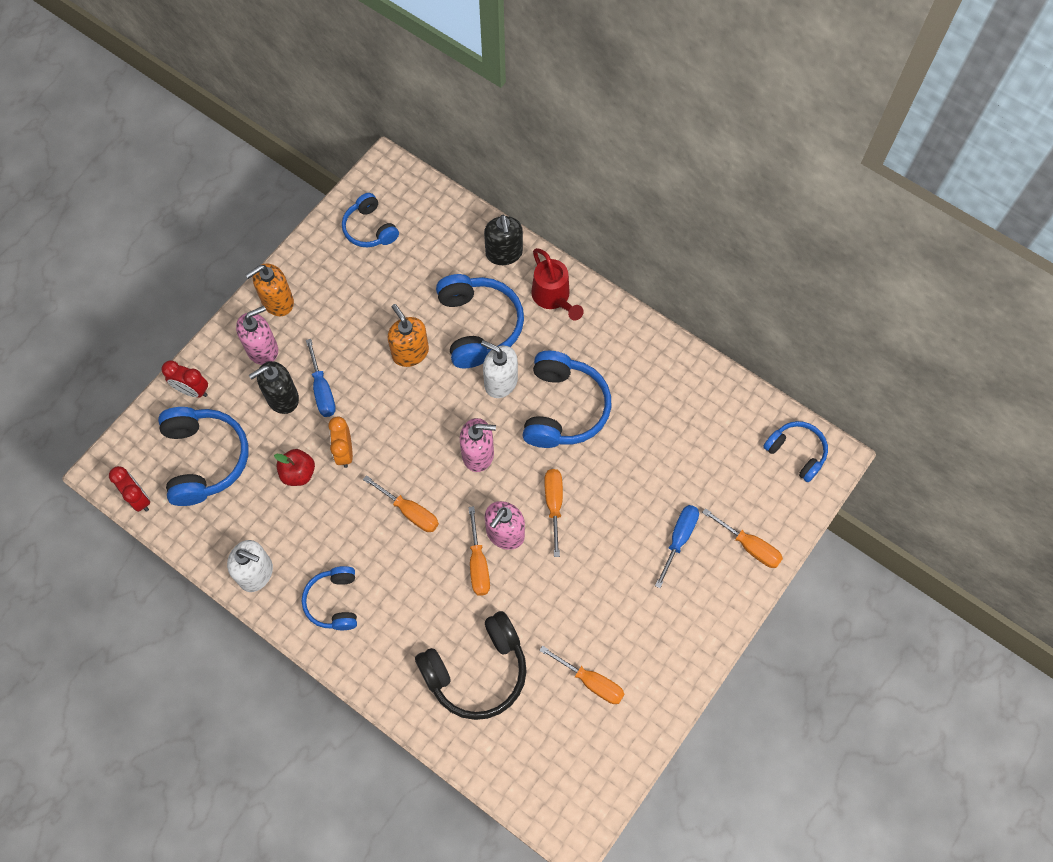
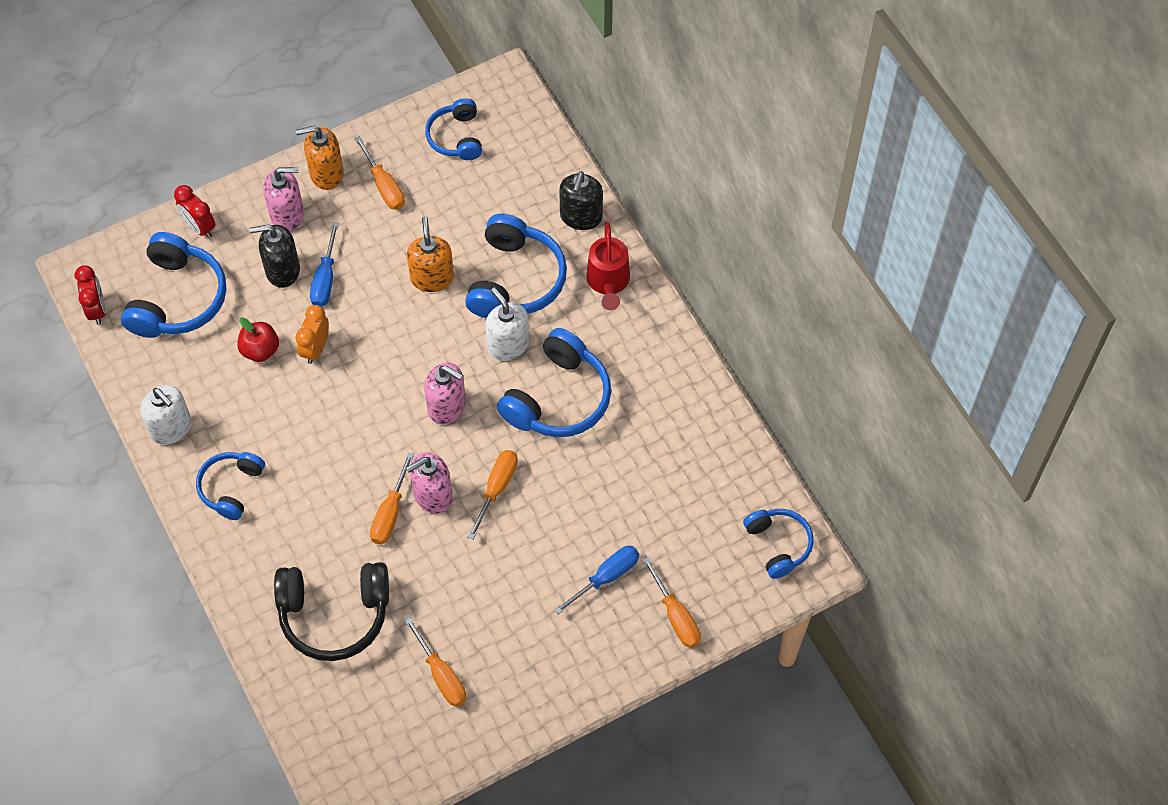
camera: 25 degrees right, 5 degrees down
(410, 512) = (350, 434): orange screwdriver -> orange screwdriver (384, 186)

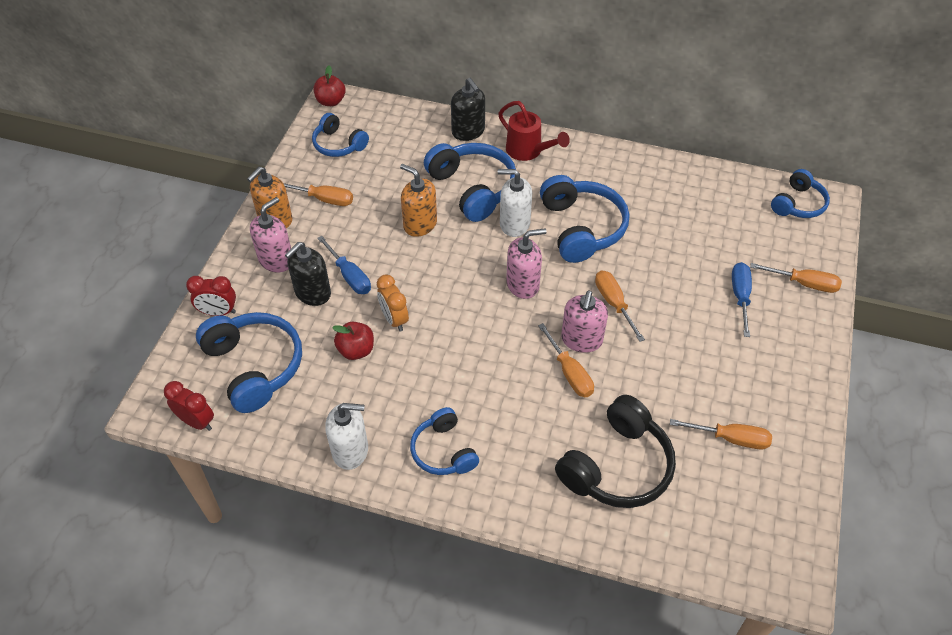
camera: 45 degrees left, 10 degrees down
(500, 82) = (331, 101): none -> red apple
(778, 545) = (798, 204): blue headphones -> blue headphones turned 105 degrees clockwise

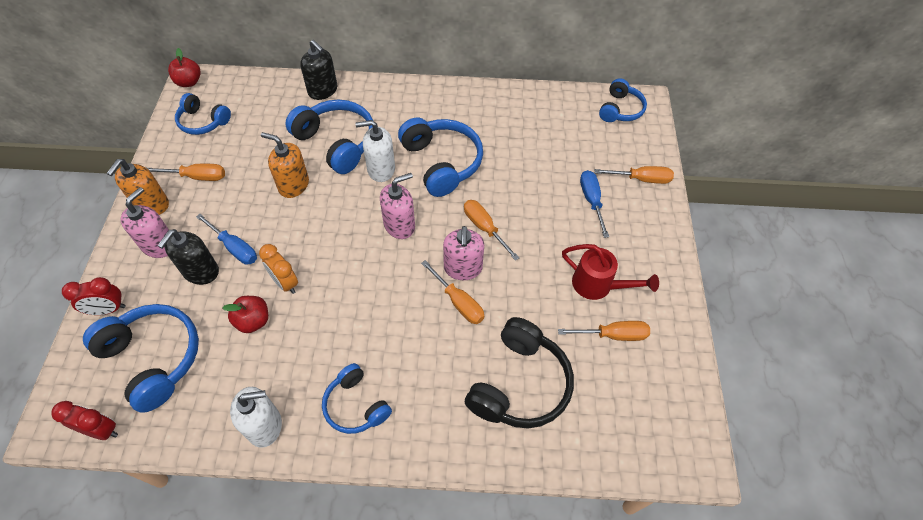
camera: 15 degrees left, 5 degrees up
(528, 151) = (380, 100): red watering can -> red watering can (598, 285)

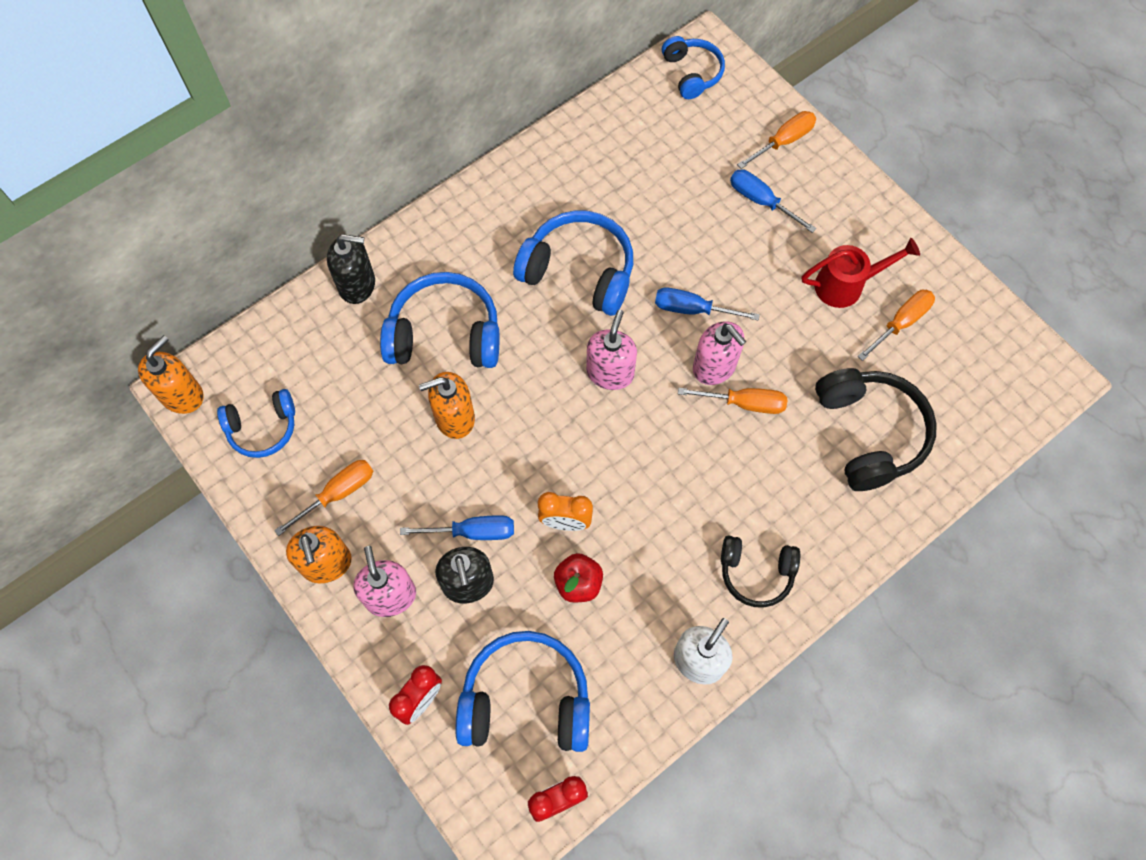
camera: 40 degrees left, 10 degrees up
(189, 82) = (182, 395): red apple -> orange soap dispenser
(356, 405) = (756, 573): blue headphones -> black headphones
(381, 169) = (525, 328): white soap dispenser -> none
(484, 227) = (691, 309): orange screwdriver -> blue screwdriver

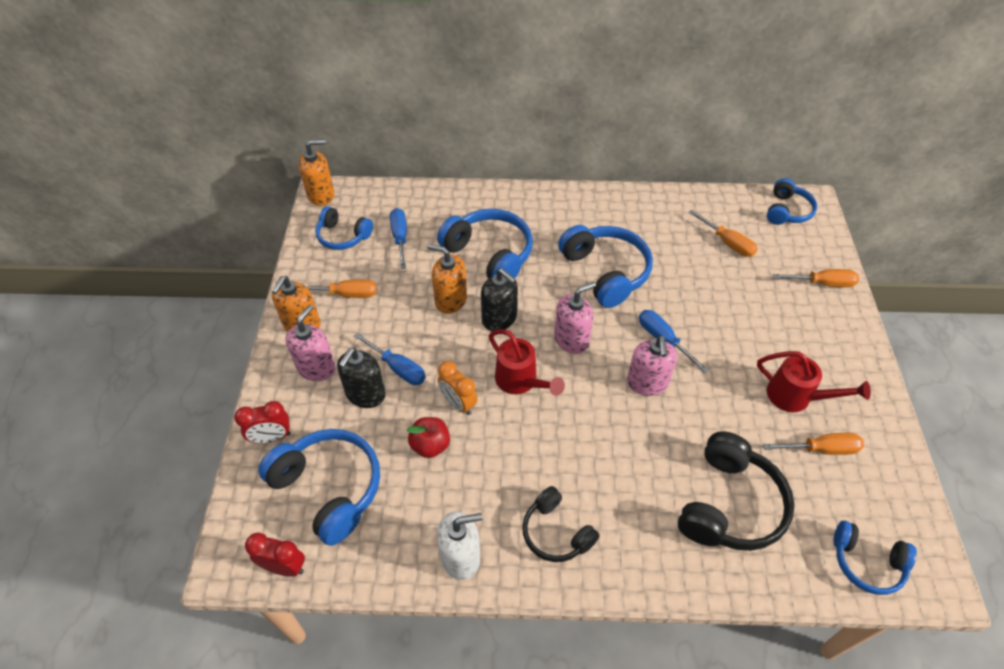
camera: 40 degrees right, 15 degrees down
(357, 285) = (466, 200): black soap dispenser -> black soap dispenser (499, 318)
(601, 454) = (520, 381): none -> red watering can
(745, 403) = (649, 419): orange screwdriver -> orange screwdriver (728, 243)
(760, 201) = (773, 307): blue screwdriver -> blue screwdriver (400, 237)
(1001, 402) = (866, 562): none -> blue headphones

